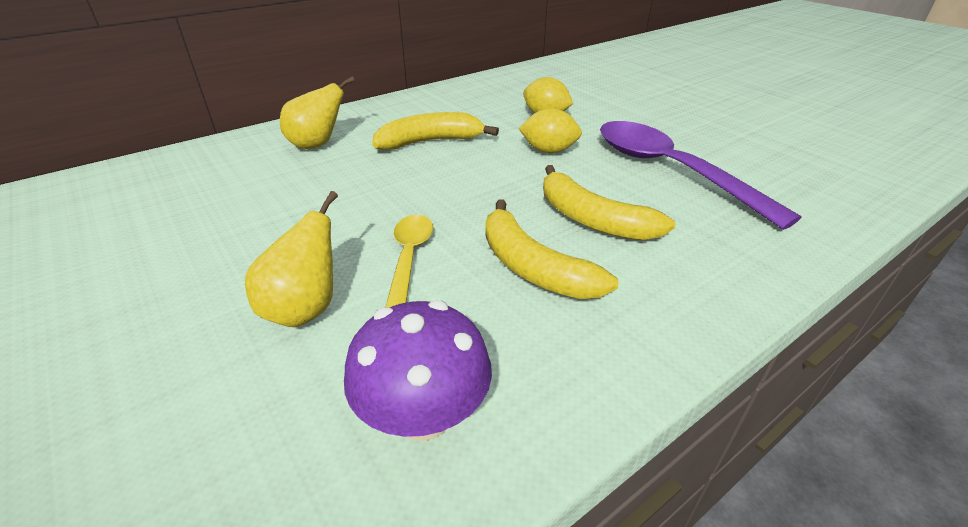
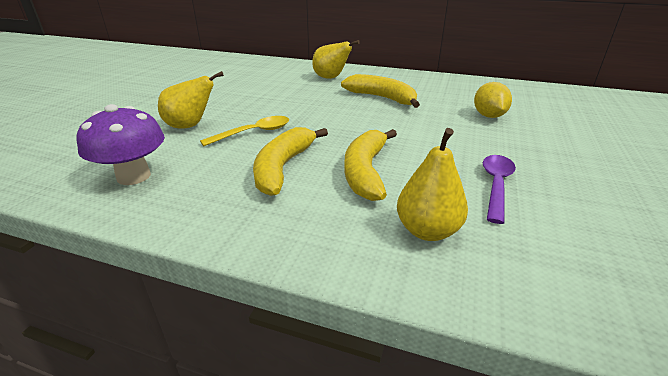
camera: 55 degrees right, 5 degrees down
(549, 151) = (436, 132): yellow lemon -> none
(671, 171) = (496, 185): purple spoon -> purple spoon, size x0.52
(719, 231) = (427, 231): none -> yellow pear

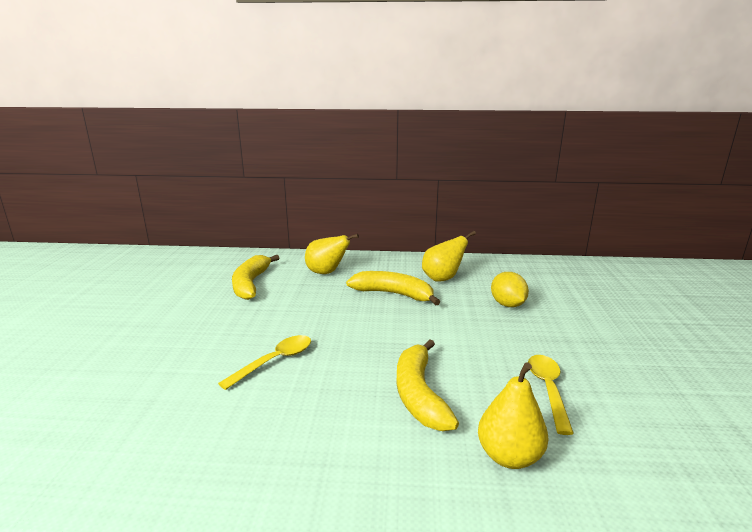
camera: 15 degrees left, 10 degrees down
(134, 176) = (159, 447): purple mushroom -> none
(190, 126) = (193, 362): yellow pear -> yellow pear (443, 278)
(283, 167) = (330, 404): yellow banana -> yellow banana (251, 284)
(496, 185) = (548, 389): purple spoon -> yellow spoon

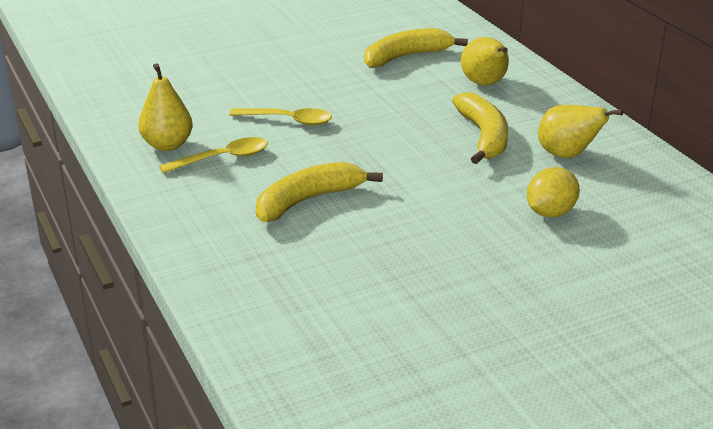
camera: 60 degrees right, 10 degrees up
(509, 456) = (263, 261): yellow pear -> yellow pear (167, 145)
(548, 389) = (384, 267): yellow spoon -> yellow spoon (223, 158)

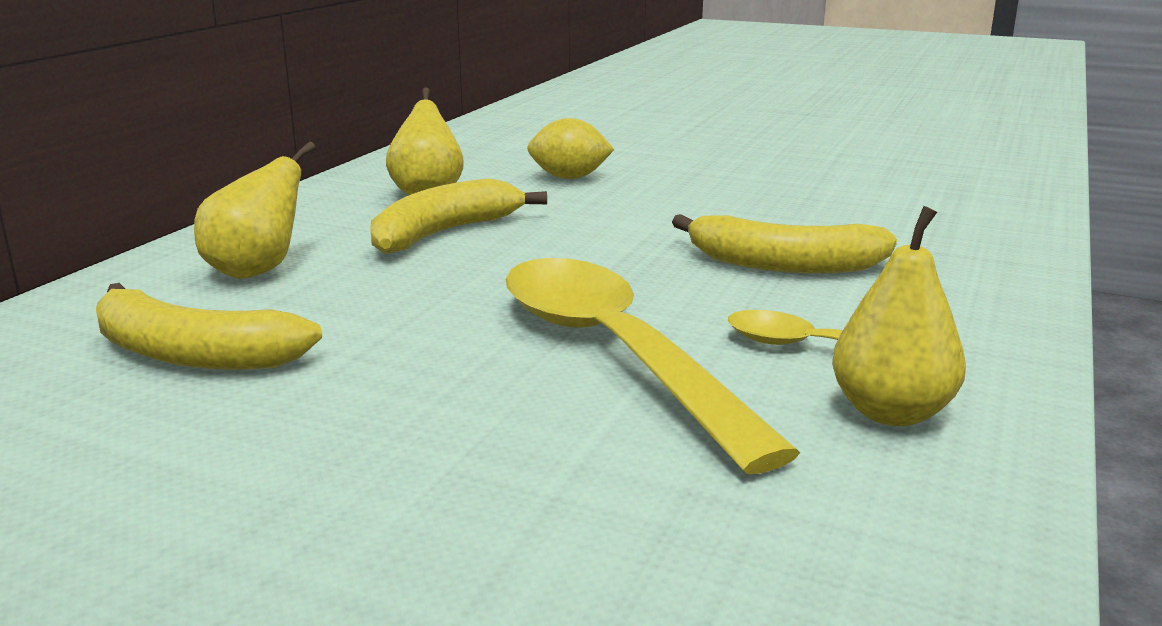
camera: 130 degrees left, 10 degrees down
(288, 120) = (615, 354): yellow spoon -> yellow spoon, size x1.94

